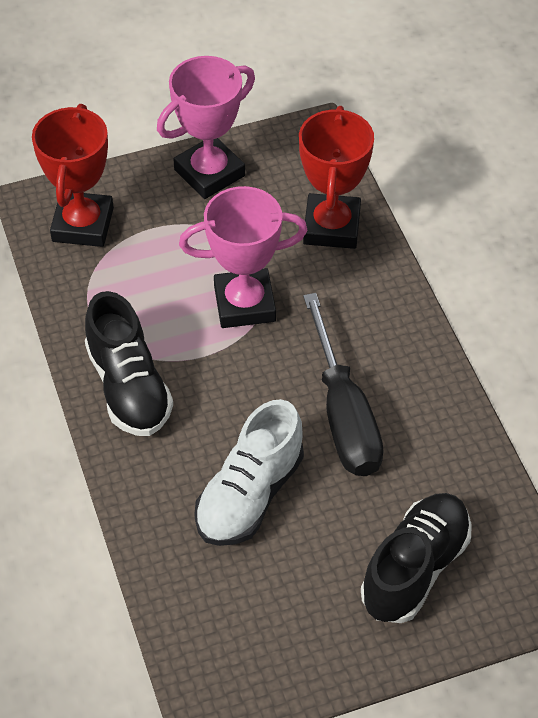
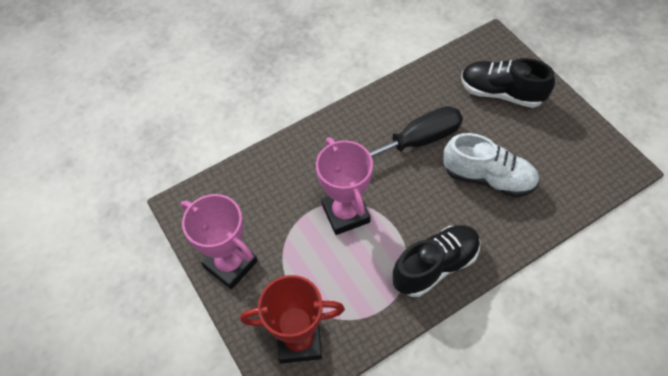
camera: 100 degrees left, 5 degrees up
(331, 227) = (267, 177): red trophy -> none

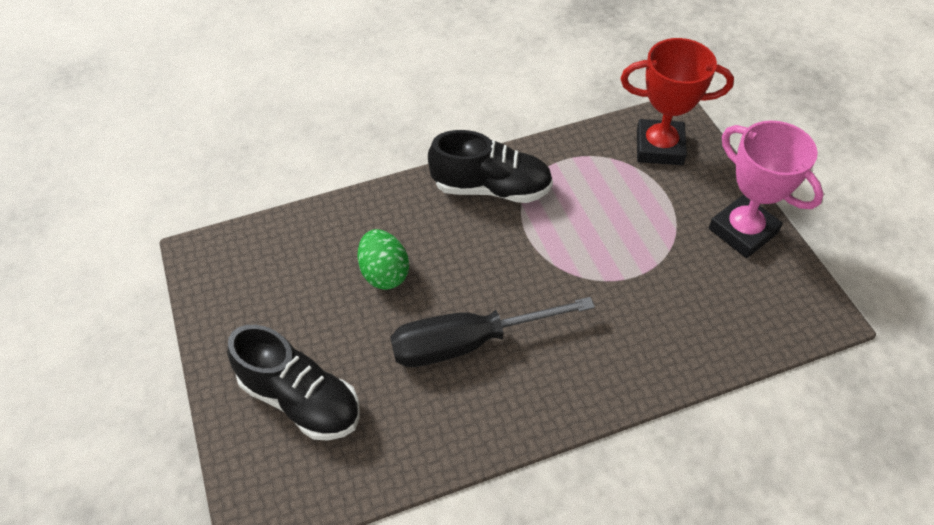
camera: 170 degrees left, 5 degrees down
(346, 213) = (588, 263): pink trophy -> none
(435, 266) = (491, 188): black shoe -> black shoe turned 150 degrees counterclockwise
(488, 178) = (384, 273): white shoe -> green egg

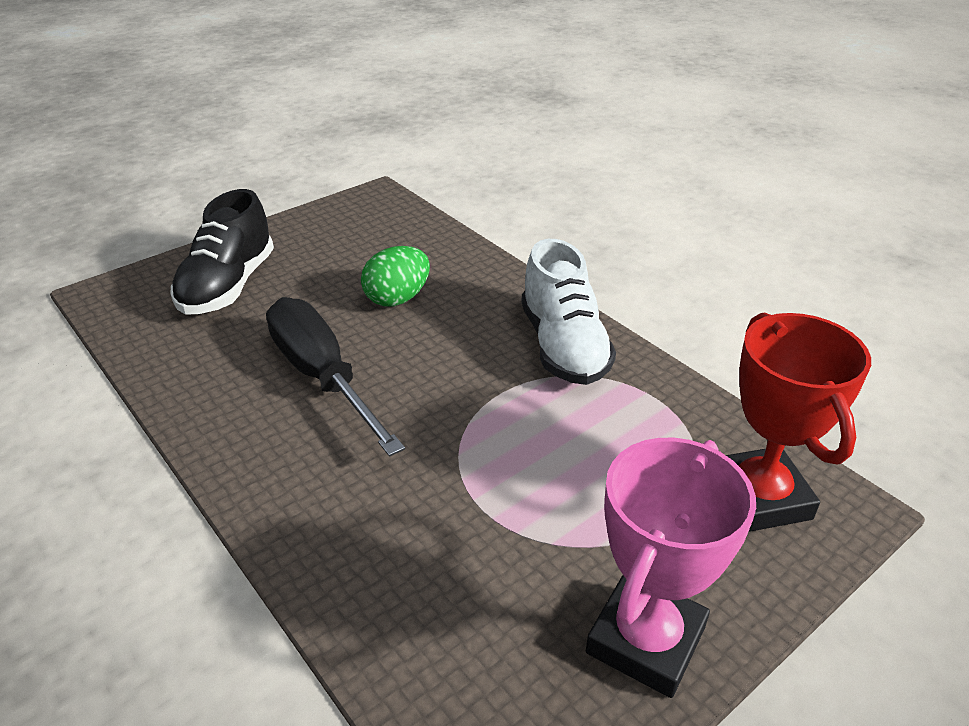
camera: 70 degrees right, 15 degrees down
(491, 188) = (563, 346): black shoe -> white shoe

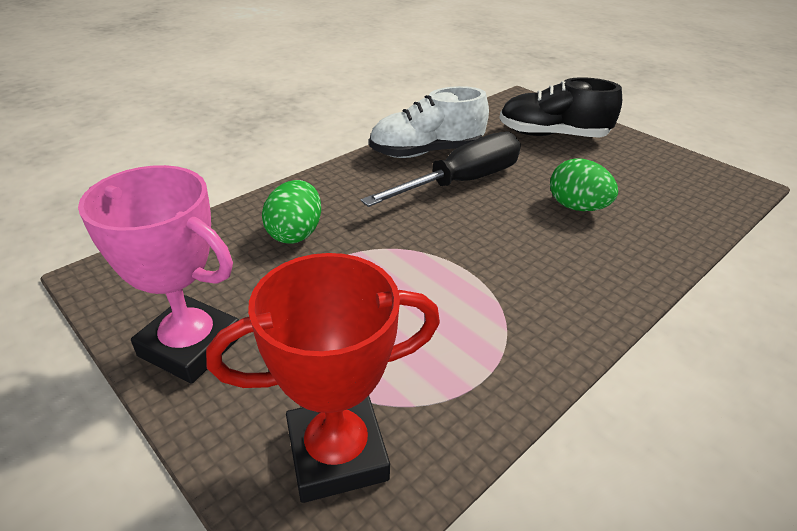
camera: 85 degrees right, 0 degrees up
(416, 547) = (295, 233): none -> green egg
(563, 346) = (548, 309): white shoe -> white shoe (426, 152)

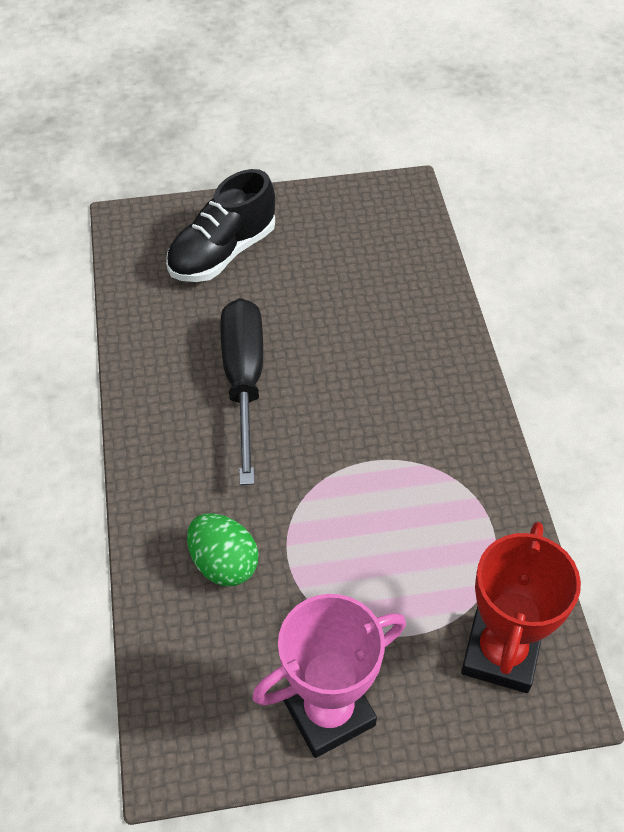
camera: 55 degrees left, 15 degrees up
(426, 152) = (165, 375): white shoe -> none
(576, 207) = (349, 325): green egg -> none

